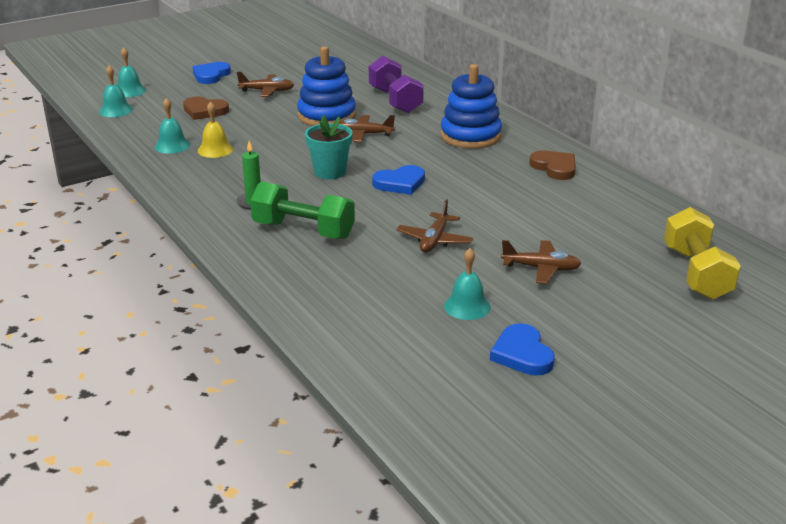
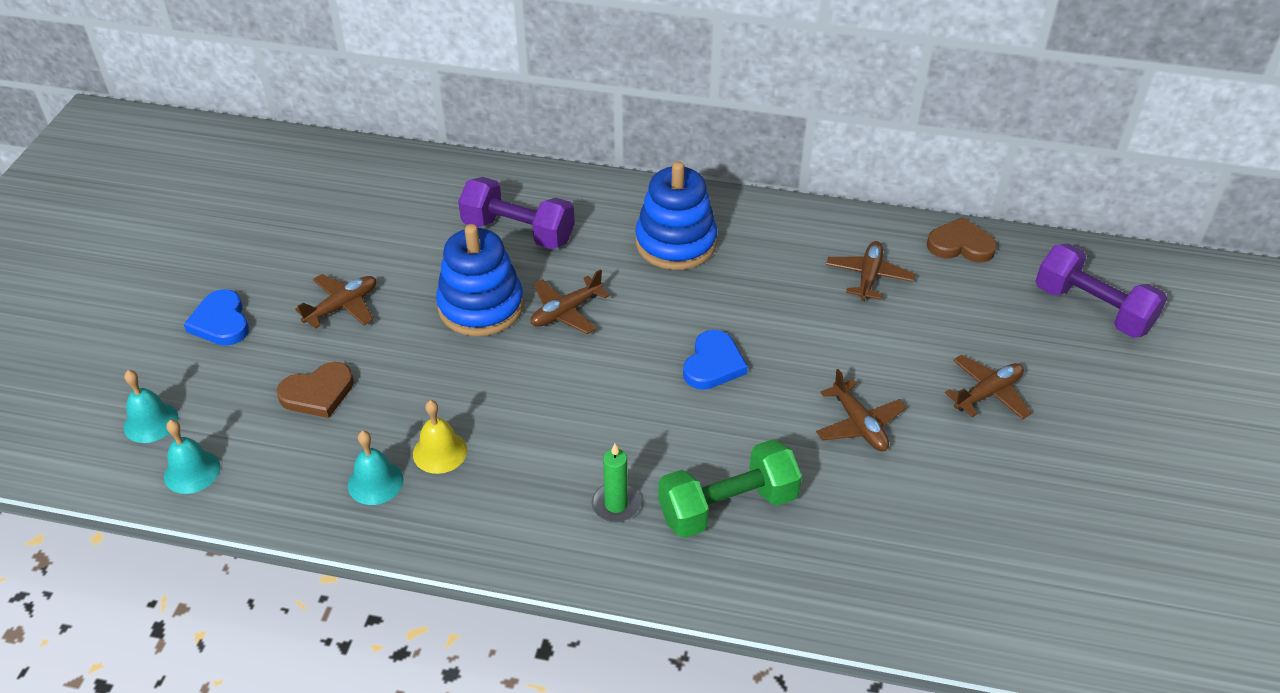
camera: 45 degrees left, 15 degrees up
(330, 172) = (621, 397): turquoise flower pot -> none
(467, 306) = (1003, 491): turquoise bell -> none
(522, 354) = (1116, 514): blue heart -> none
(554, 168) = (813, 241): brown heart -> brown heart (960, 245)
(561, 194) = (868, 277): none -> brown plane
(696, 273) = (1092, 309): yellow dumbbell -> purple dumbbell

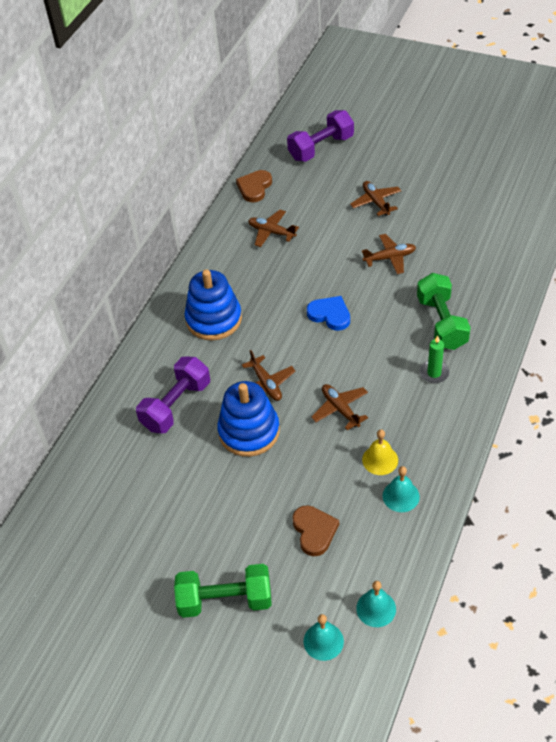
camera: 75 degrees left, 5 degrees up
(221, 322) = (225, 600): blue heart -> green dumbbell
(342, 307) = (228, 517): brown plane -> brown plane (340, 409)

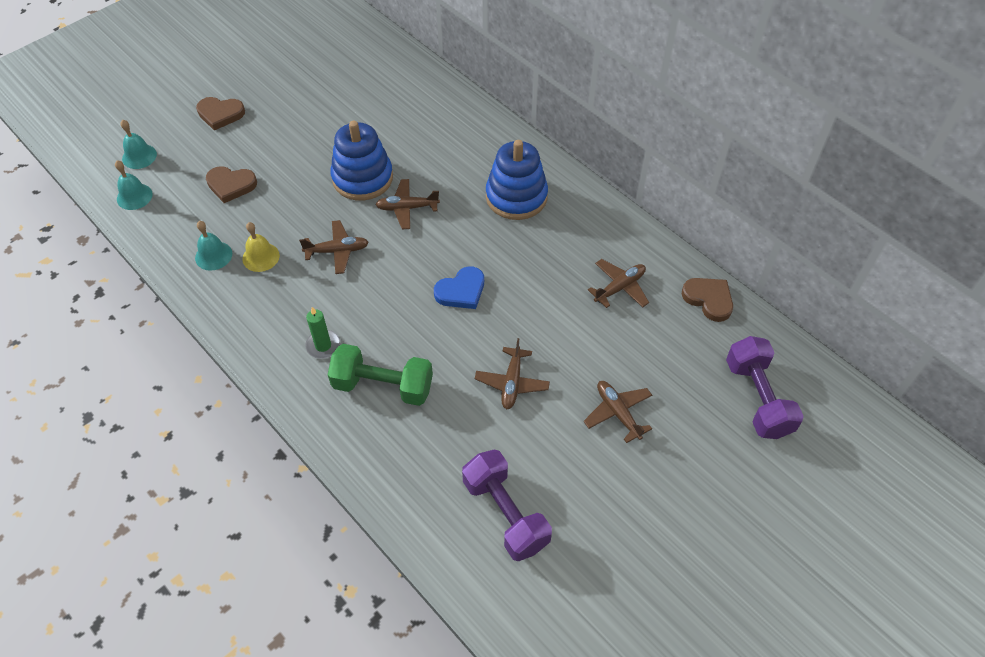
camera: 110 degrees right, 5 degrees up
(176, 405) = (428, 140): purple dumbbell -> purple dumbbell (505, 513)
(225, 600) = (220, 114): green dumbbell -> brown heart
(376, 202) = (618, 413): brown plane -> brown plane turned 120 degrees counterclockwise

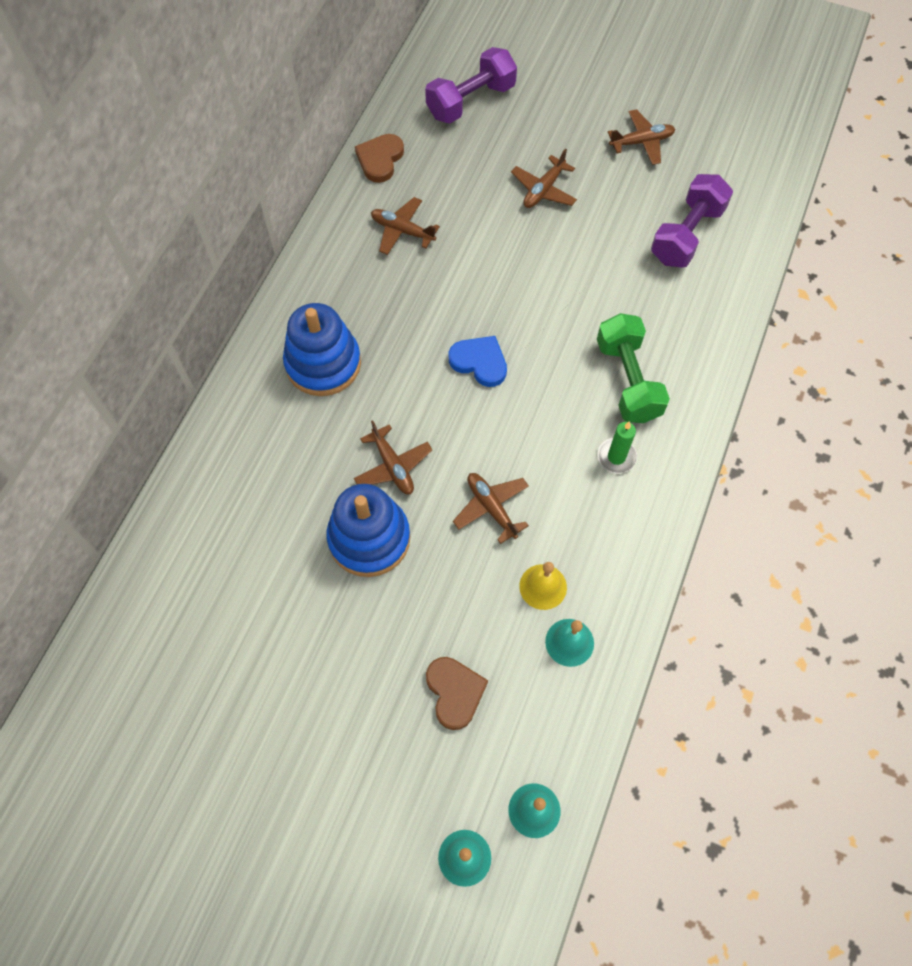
camera: 115 degrees left, 10 degrees up
(220, 114) = (335, 793): brown heart -> none
(512, 383) = (560, 277): brown plane -> brown plane (641, 142)

